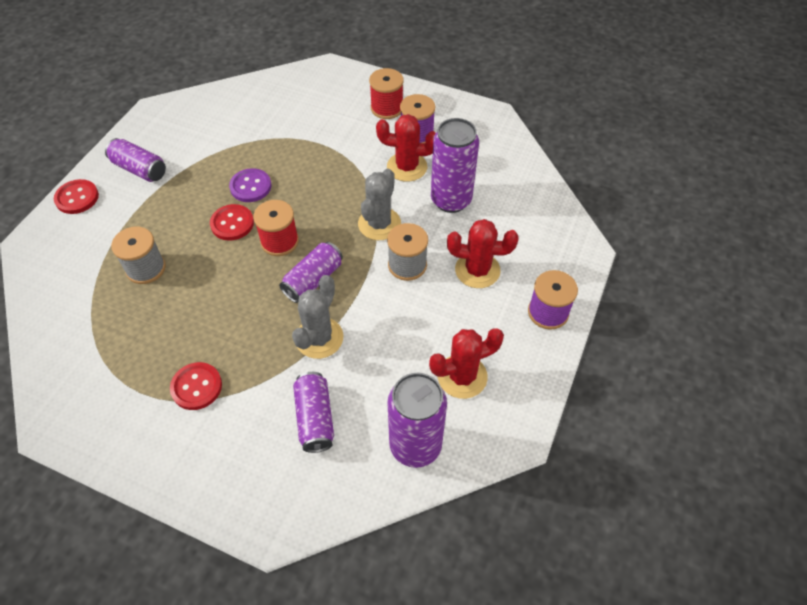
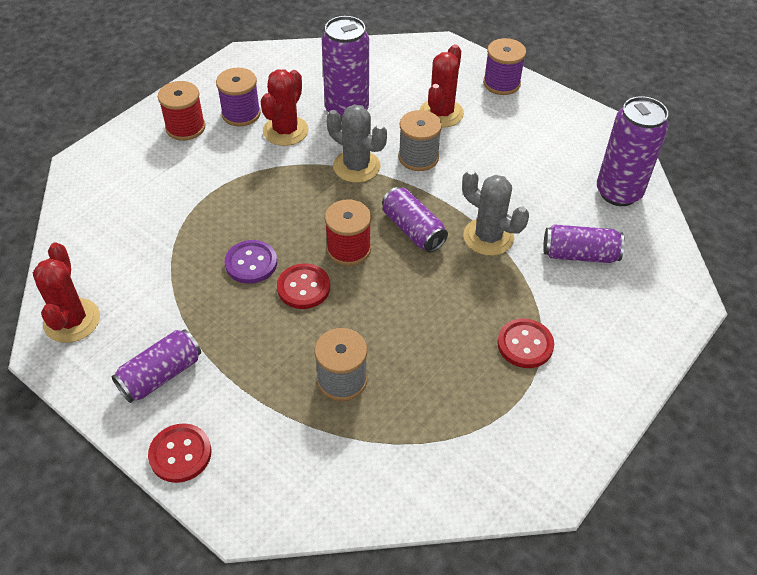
camera: 75 degrees left, 5 degrees down
(462, 376) = (555, 149): red cactus -> red cactus (72, 321)

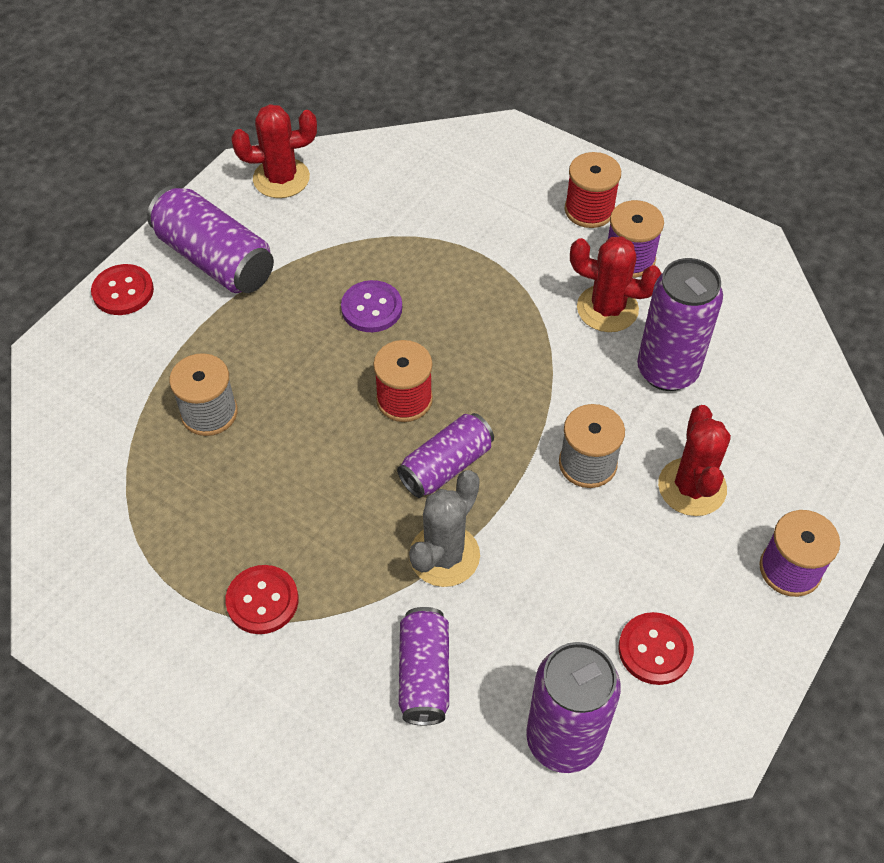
camera: 85 degrees right, 5 degrees up
(161, 375) = (215, 259): purple can -> purple can, size x1.51
(303, 287) = (339, 362): red button -> red button (655, 649)
(356, 166) = (554, 393): grey cactus -> none
(441, 113) = (692, 487): red cactus -> red cactus turned 75 degrees clockwise

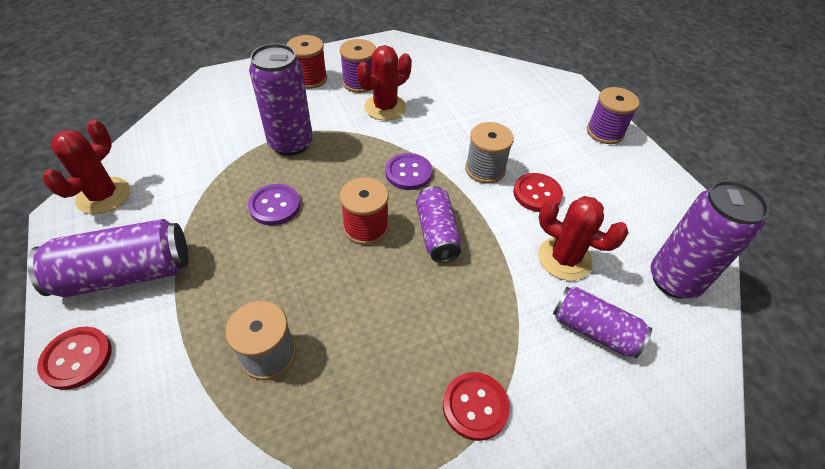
camera: 60 degrees left, 5 degrees down
(444, 555) = (506, 270): grey cactus -> none
(515, 392) = (408, 173): none -> purple button
(655, 649) = (629, 207): red button -> red button (537, 194)
(667, 371) = (448, 108): purple can -> purple can (291, 143)
(692, 487) = (531, 138): red cactus -> red cactus (564, 258)

